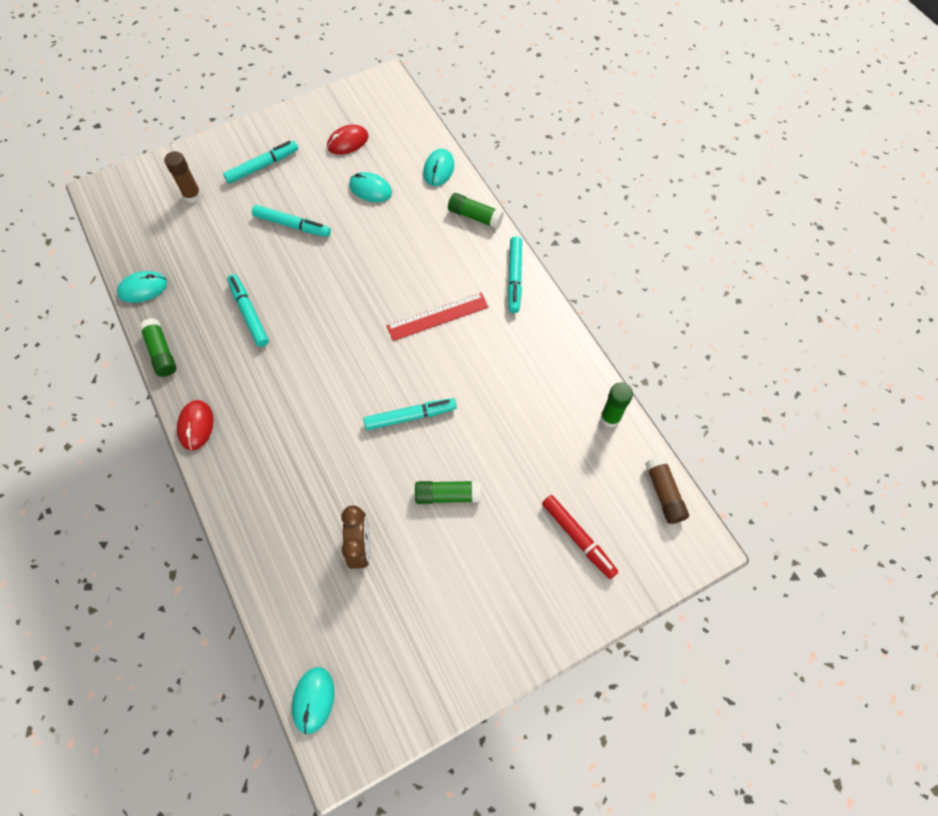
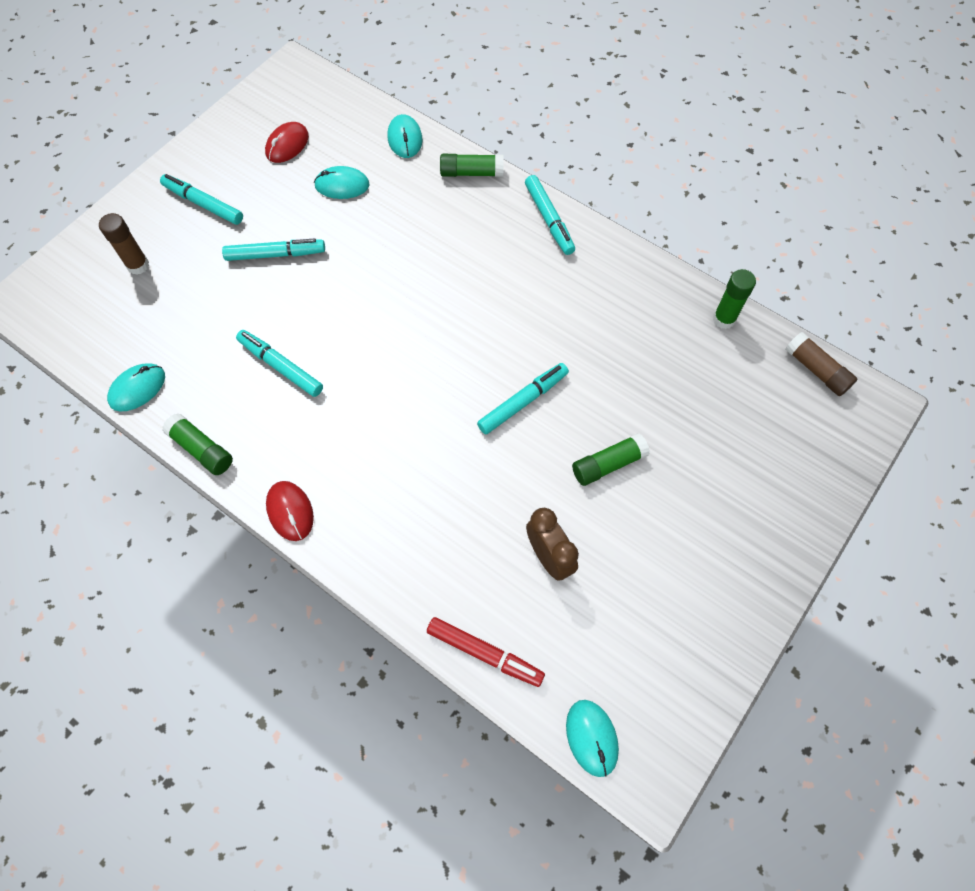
camera: 25 degrees left, 0 degrees up
(262, 166) = (203, 204): turquoise marker -> turquoise marker turned 90 degrees counterclockwise
(437, 316) = (492, 288): red ruler -> none
(578, 538) = (761, 449): red marker -> red marker (485, 653)

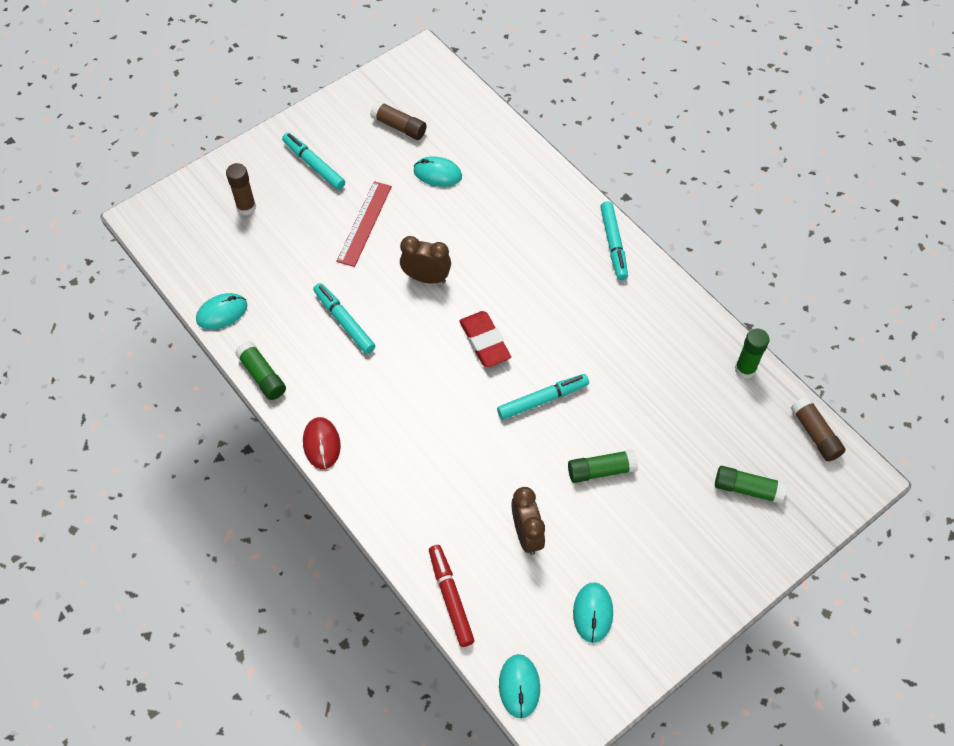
camera: 15 degrees right, 5 degrees down
(275, 254) = (364, 223): turquoise marker -> red ruler
(287, 145) = (399, 127): red mouse -> brown glue stick
(359, 298) = (426, 278): none -> brown clock
(405, 139) = (504, 142): turquoise mouse -> turquoise mouse (593, 613)
(442, 353) = (484, 342): none -> red eraser
(471, 173) = (556, 186): green glue stick -> green glue stick (747, 489)
(485, 653) = (450, 597): red marker -> red marker turned 150 degrees counterclockwise

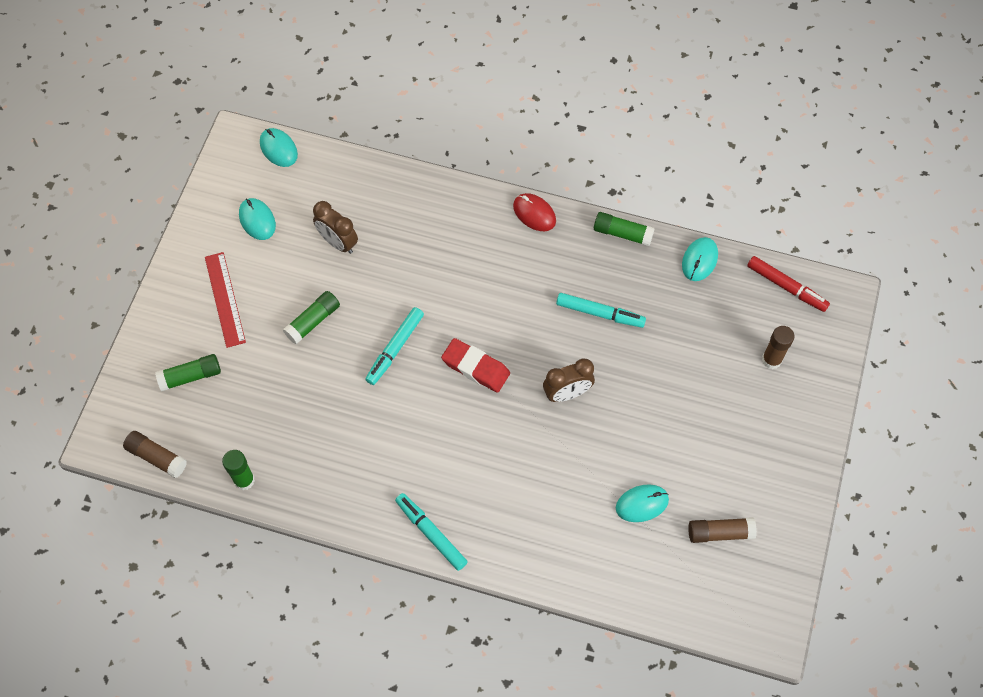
camera: 145 degrees right, 5 degrees up
(314, 165) = (756, 439): turquoise marker -> none
(364, 223) = (661, 410): red ruler -> red ruler (225, 299)
(450, 597) = (362, 172): red marker -> red marker (786, 287)

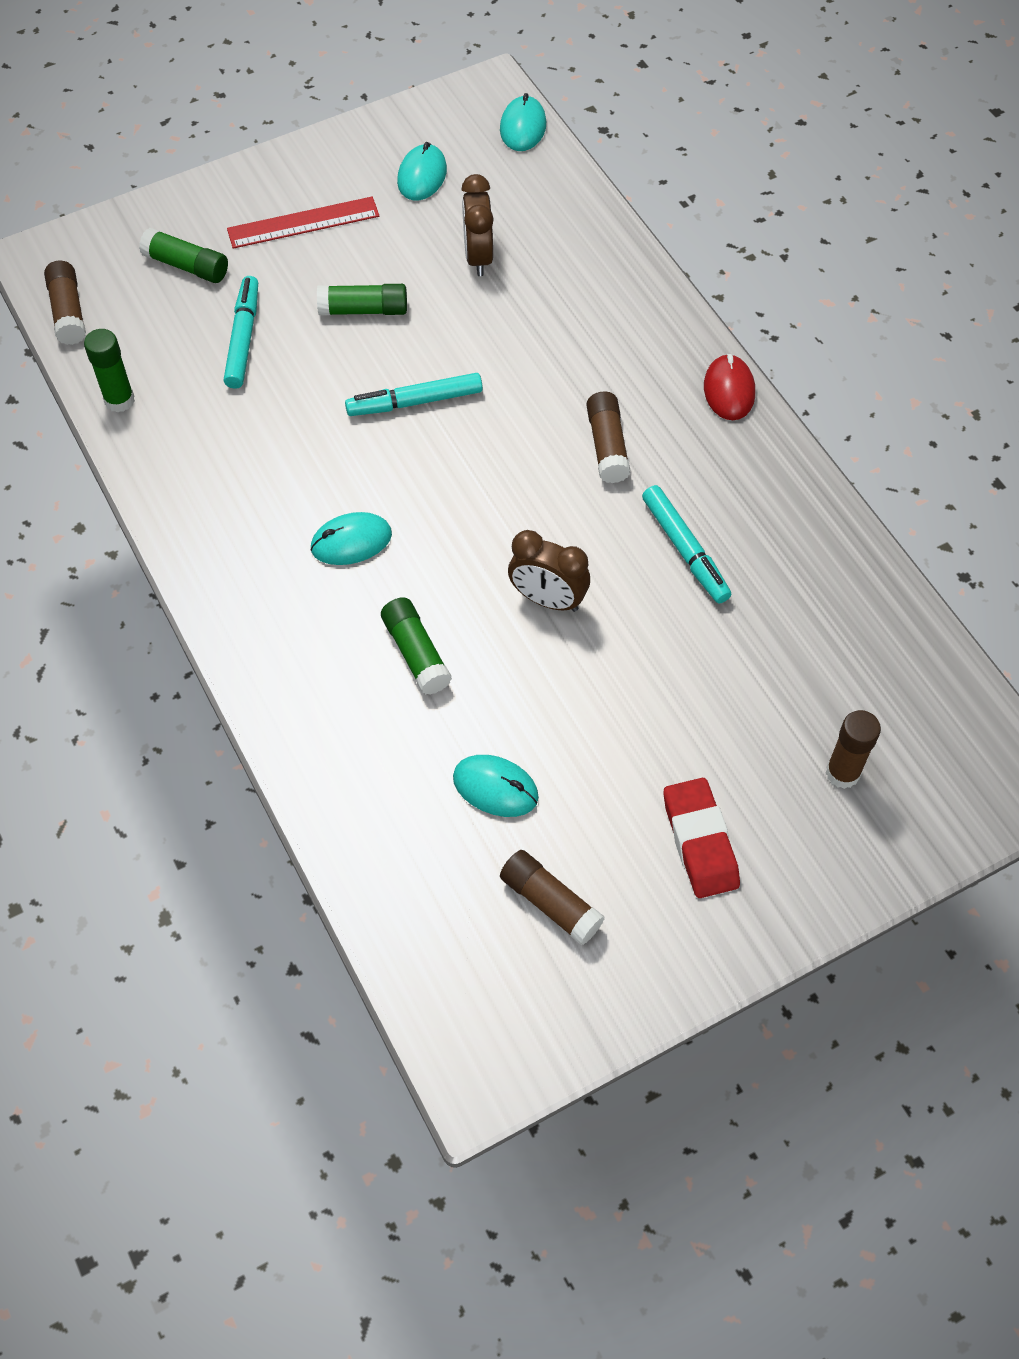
camera: 45 degrees right, 5 degrees down
(225, 299) = (303, 223): red ruler -> red ruler turned 45 degrees clockwise
(431, 533) = (234, 610): turquoise marker -> turquoise marker (243, 338)
(476, 367) = (478, 490): red eraser -> red eraser (700, 841)
(510, 291) = (607, 446): none -> brown glue stick
(622, 233) = (811, 489): green glue stick -> green glue stick (416, 653)
(699, 260) = (876, 592): turquoise mouse -> turquoise mouse (351, 541)
(786, 287) = (958, 710): red marker -> none

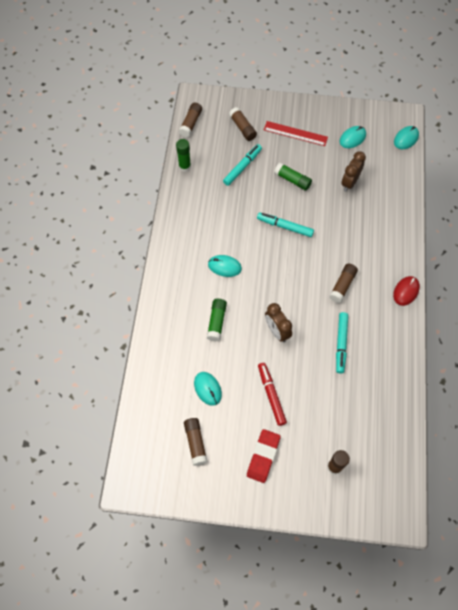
camera: 35 degrees right, 5 degrees up
(187, 266) = (242, 128): green glue stick -> brown glue stick
(627, 721) = (271, 395): none -> red marker

